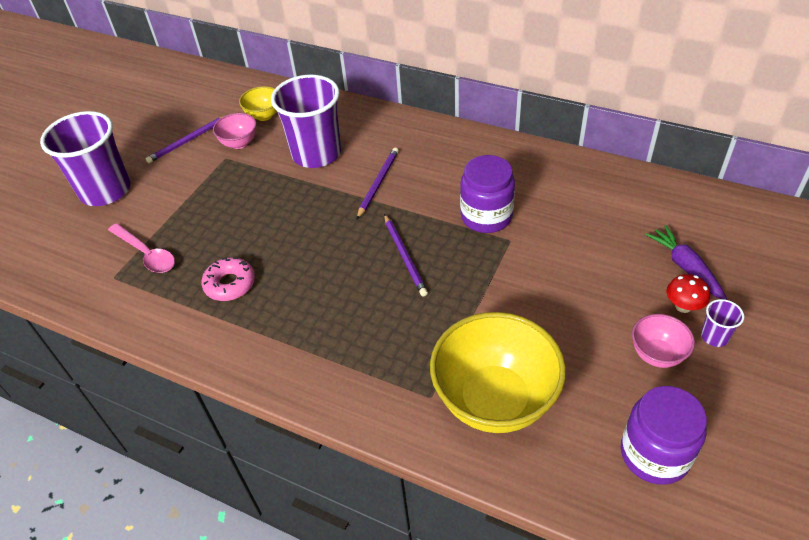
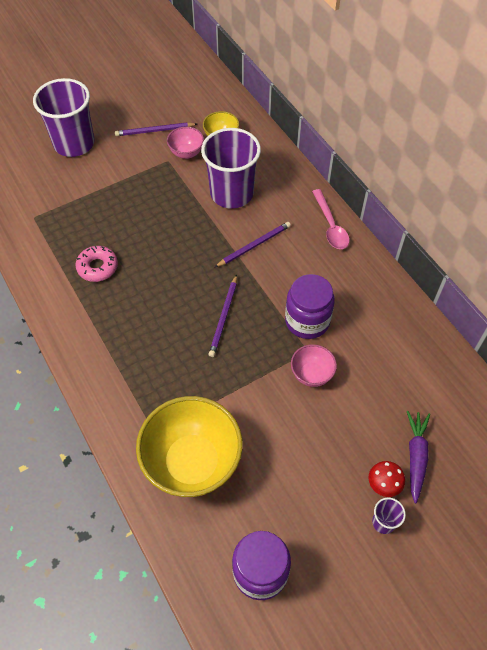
camera: 30 degrees right, 10 degrees up
(146, 254) = (64, 211): pink spoon -> pink spoon (330, 226)
(657, 354) = (329, 506): pink bowl -> pink bowl (311, 374)

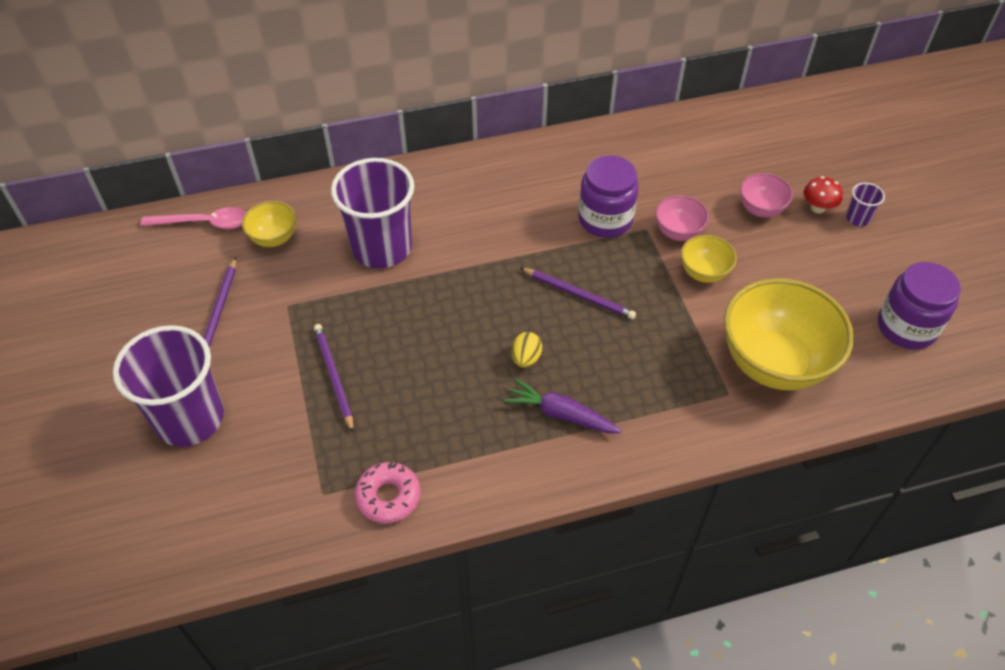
camera: 75 degrees left, 5 degrees down
(97, 267) = (453, 420): pink donut -> pink donut (388, 497)
(157, 296) = (526, 358): none -> yellow egg
(186, 153) = (283, 282): pink bowl -> pink bowl (760, 209)
(254, 245) = (477, 243): purple pencil -> purple pencil (334, 377)
(273, 399) = (704, 273): none -> yellow bowl
(330, 226) = (474, 167): pink spoon -> pink spoon (205, 223)
(416, 457) = (790, 176): purple carrot -> purple carrot (561, 414)

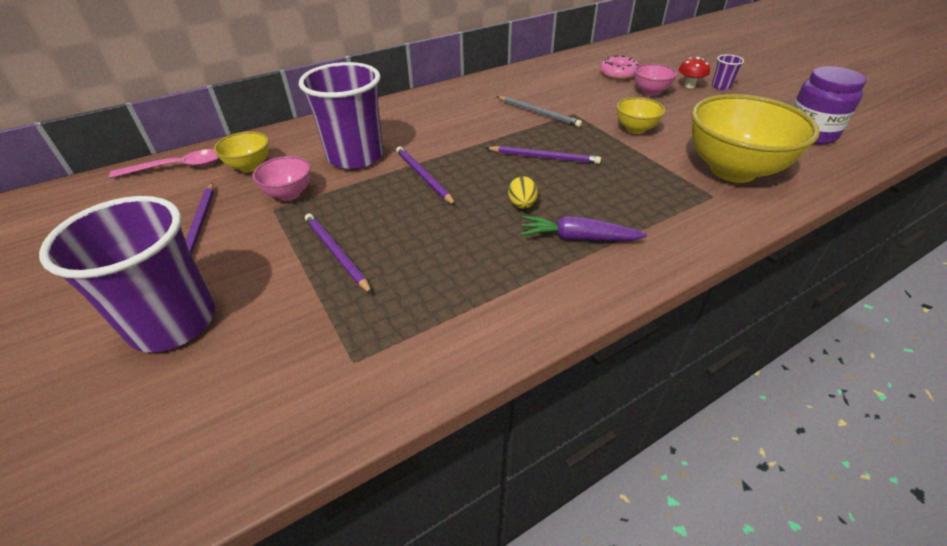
camera: 15 degrees left, 10 degrees down
(388, 497) = (433, 347): pink donut -> pink donut (618, 74)
(442, 295) = (423, 177): none -> purple pencil
(605, 219) = (538, 113): purple jar -> grey pencil
(678, 232) = (599, 111): pink bowl -> pink bowl (289, 194)

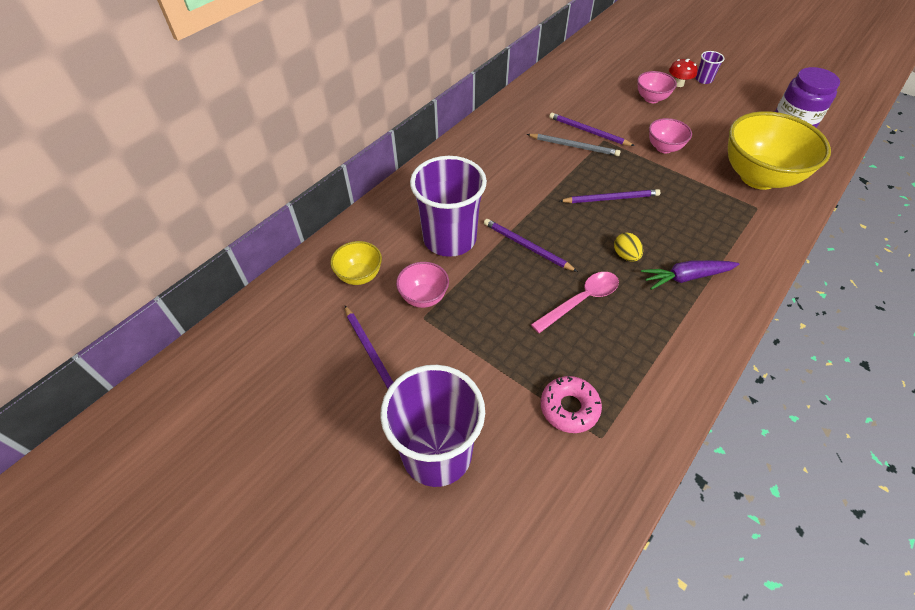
camera: 20 degrees left, 10 degrees up
(178, 167) = (288, 295): pink spoon -> pink spoon (581, 300)
(336, 253) = (514, 347): purple pencil -> purple pencil (588, 131)
(618, 74) = (612, 80): pink donut -> pink donut (569, 408)
(635, 129) = (664, 148): yellow bowl -> pink bowl

